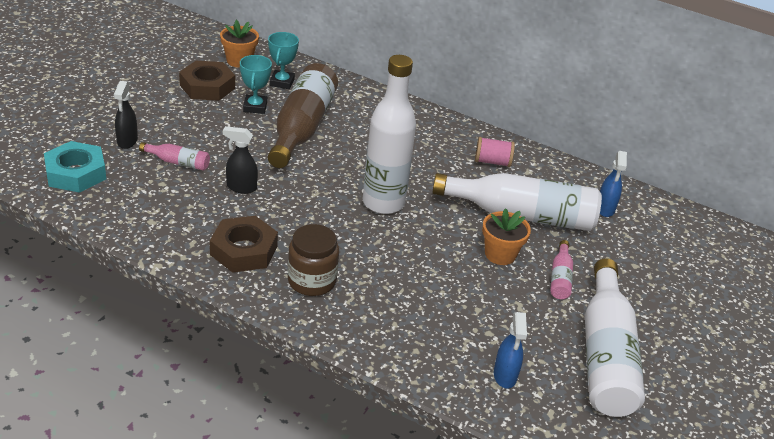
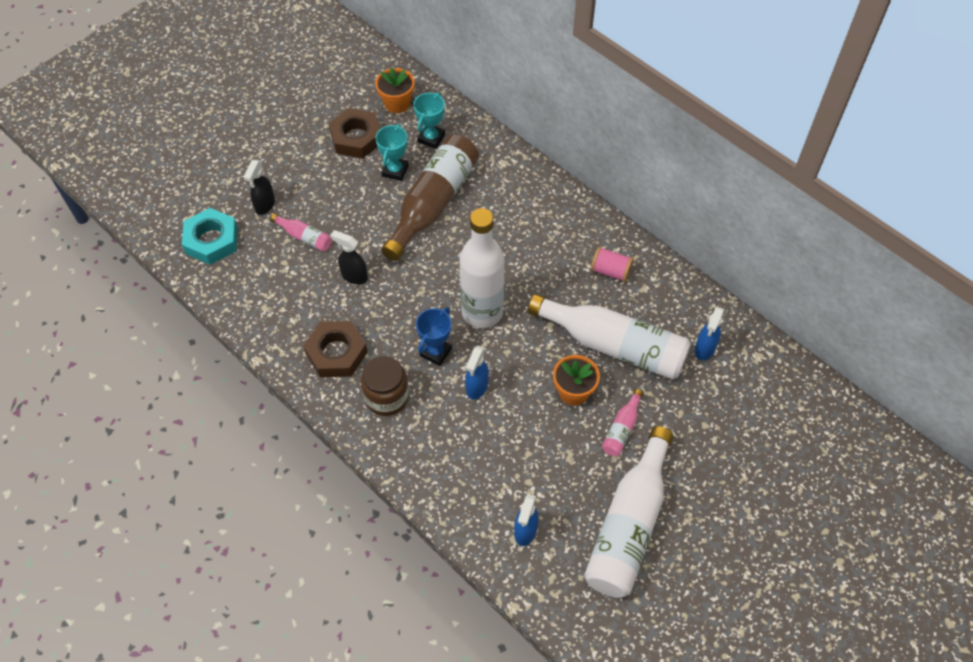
camera: 20 degrees right, 20 degrees up
(349, 238) = (436, 352): none -> blue trophy
(402, 262) = (477, 387): none -> blue spray bottle

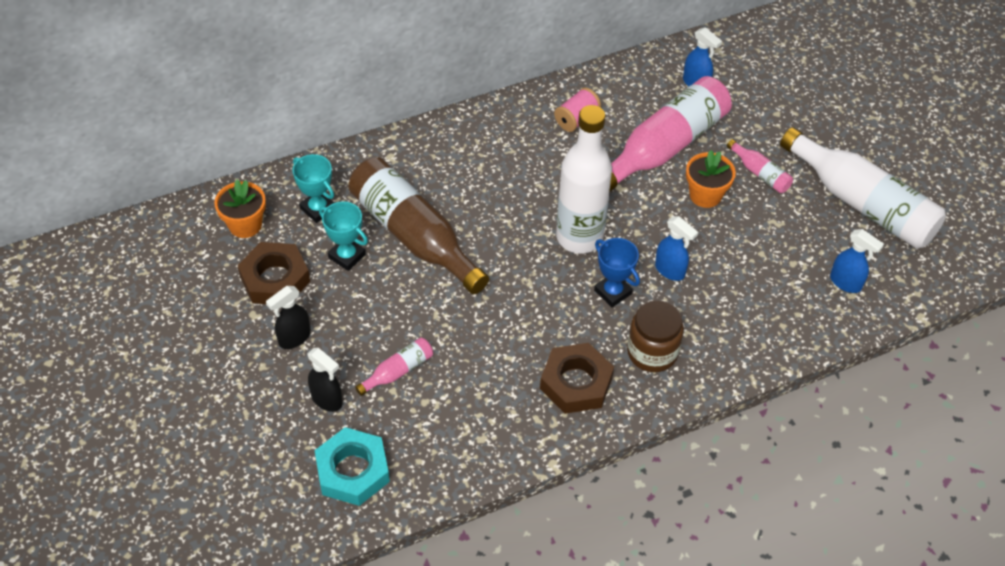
camera: 70 degrees left, 5 degrees down
(354, 276) = (478, 337): black spray bottle -> black spray bottle (294, 338)
(614, 345) = (665, 147): white bottle -> pink bottle

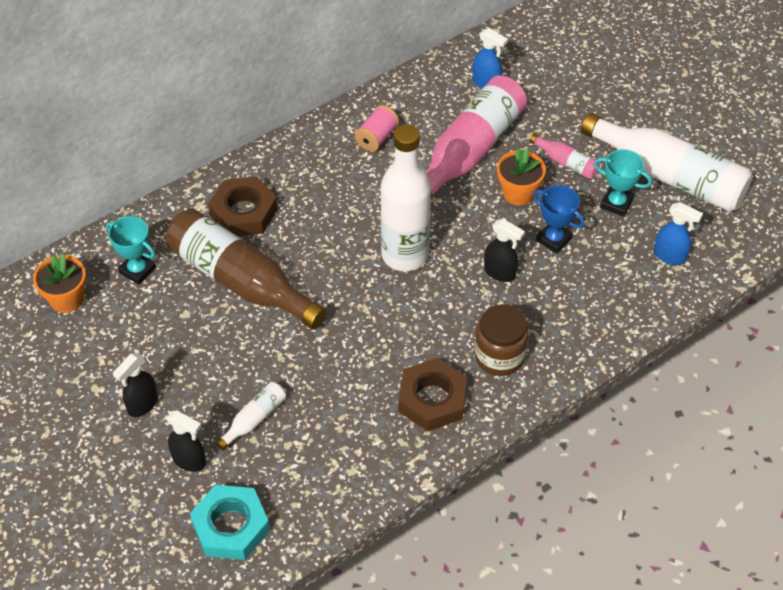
camera: 10 degrees left, 0 degrees up
(275, 279) = (109, 348): brown nut -> brown nut (244, 212)
(347, 256) = (177, 313): turquoise trophy -> turquoise trophy (616, 203)
(398, 371) = (254, 419): pink bottle -> white bottle
(613, 292) = (449, 304): blue trophy -> blue trophy (554, 239)
(670, 270) = (500, 273): blue spray bottle -> black spray bottle

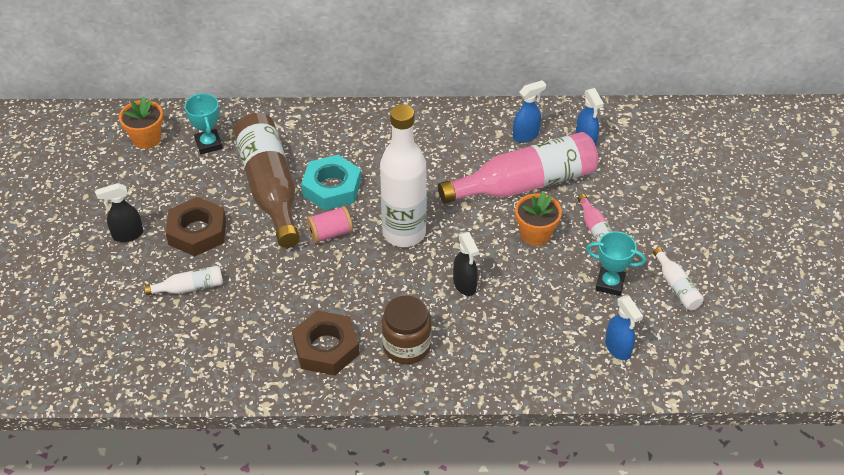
camera: 35 degrees right, 5 degrees down
(189, 460) = (121, 290): black spray bottle -> none
(231, 526) = (105, 351): turquoise nut -> turquoise nut (332, 188)
(244, 212) = (316, 142): brown nut -> brown nut (197, 232)
(377, 137) = (462, 139): pink spool -> pink spool (330, 233)
(430, 105) = (526, 135): none -> blue spray bottle
(554, 239) = (532, 283): blue trophy -> none
(616, 203) = (610, 284): turquoise trophy -> turquoise trophy turned 45 degrees counterclockwise
(669, 176) = (676, 286): white bottle -> white bottle, size x0.44

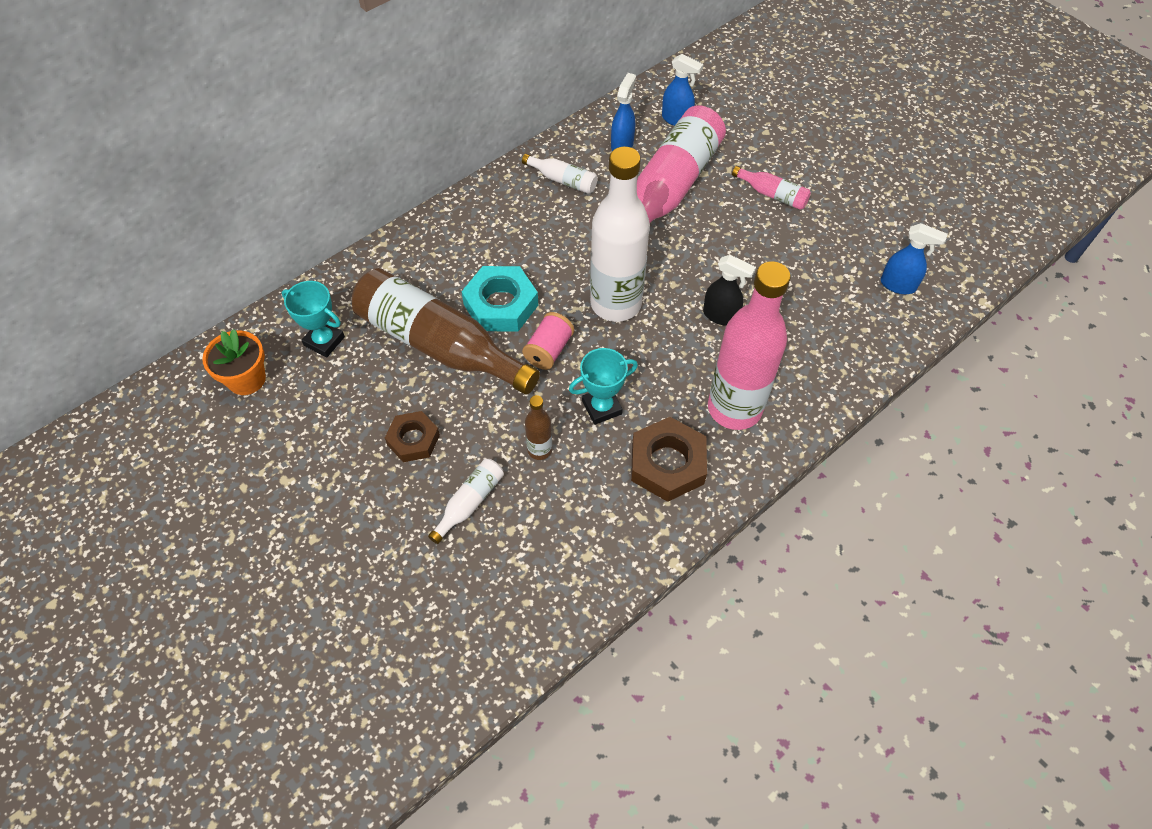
camera: 40 degrees left, 10 degrees up
(127, 235) = (340, 495): black spray bottle -> none
(197, 232) = (413, 440): brown nut -> brown nut, size x0.65
(260, 286) = (539, 450): none -> brown bottle
(406, 346) = (734, 408): brown jar -> pink bottle
(535, 234) = (727, 229): orange flower pot -> none
(610, 284) = (831, 233): turquoise trophy -> turquoise trophy (602, 407)
(676, 286) = (881, 201): white bottle -> white bottle (563, 180)

